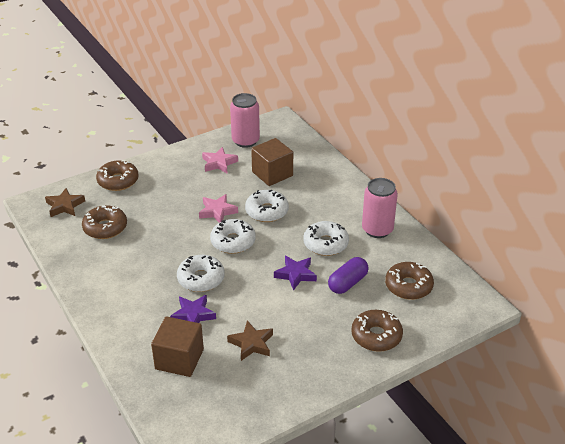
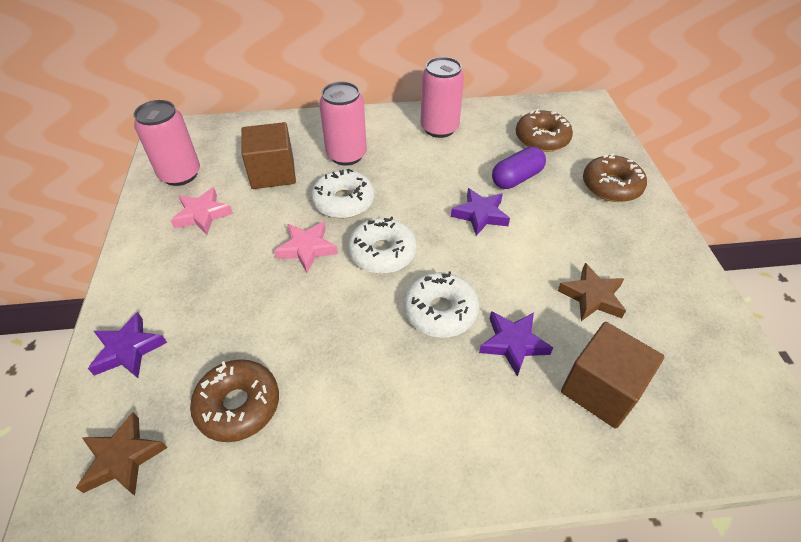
camera: 65 degrees left, 10 degrees up
(118, 181) = (128, 350): brown donut -> purple star
(312, 197) = (346, 155): none -> pink can
(325, 244) = (439, 173): white donut -> none
(347, 283) = (516, 178): purple capsule -> purple capsule turned 75 degrees clockwise

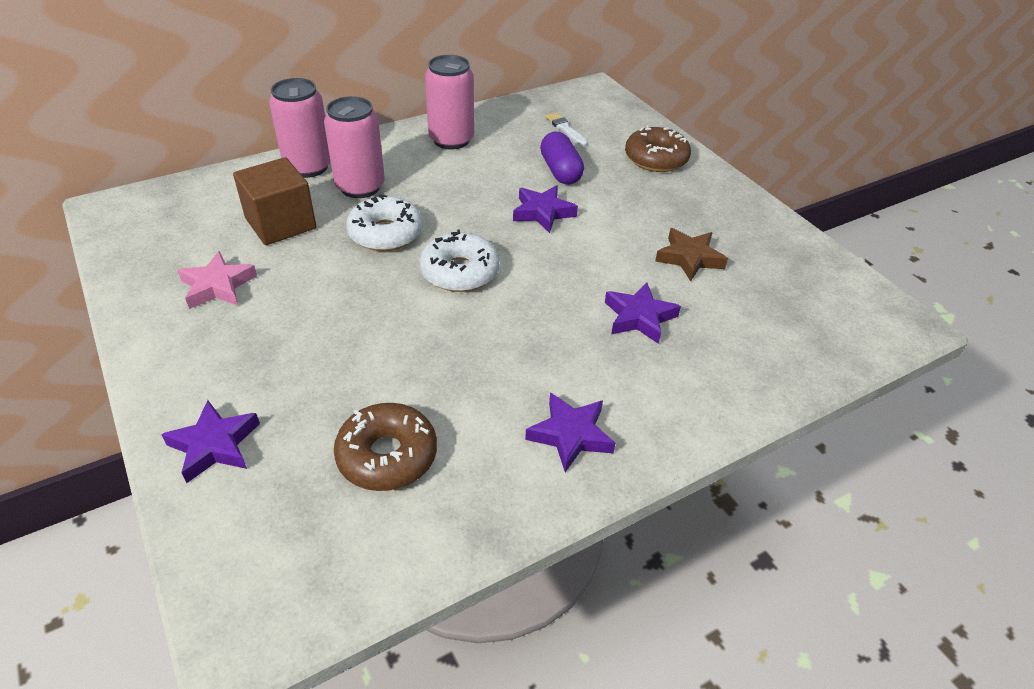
camera: 25 degrees left, 5 degrees down
(123, 458) = (282, 548): brown star -> none
(180, 174) = (158, 251): pink can -> pink can (308, 167)
(307, 249) = (371, 289): pink star -> none
(391, 442) = (570, 435): none -> purple star
(440, 311) = (552, 309): white donut -> none
(516, 178) = (560, 171): purple capsule -> purple capsule turned 45 degrees counterclockwise
(542, 138) = (565, 129): brown donut -> white brush
(601, 389) = (737, 331): brown cube -> none

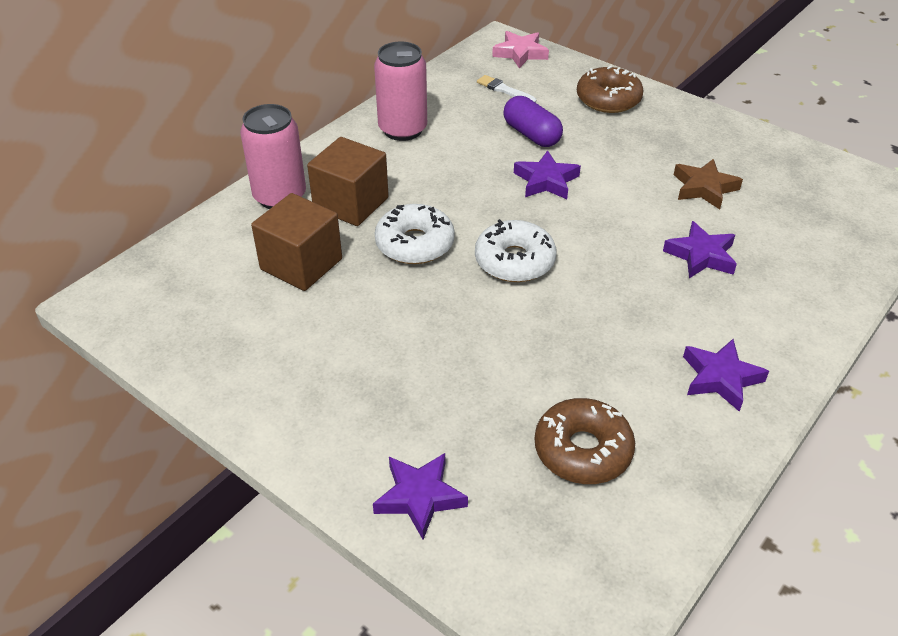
camera: 20 degrees left, 0 degrees up
(218, 286) = (291, 346): pink star -> pink star (520, 53)
(360, 187) = (351, 203): pink can -> brown cube

